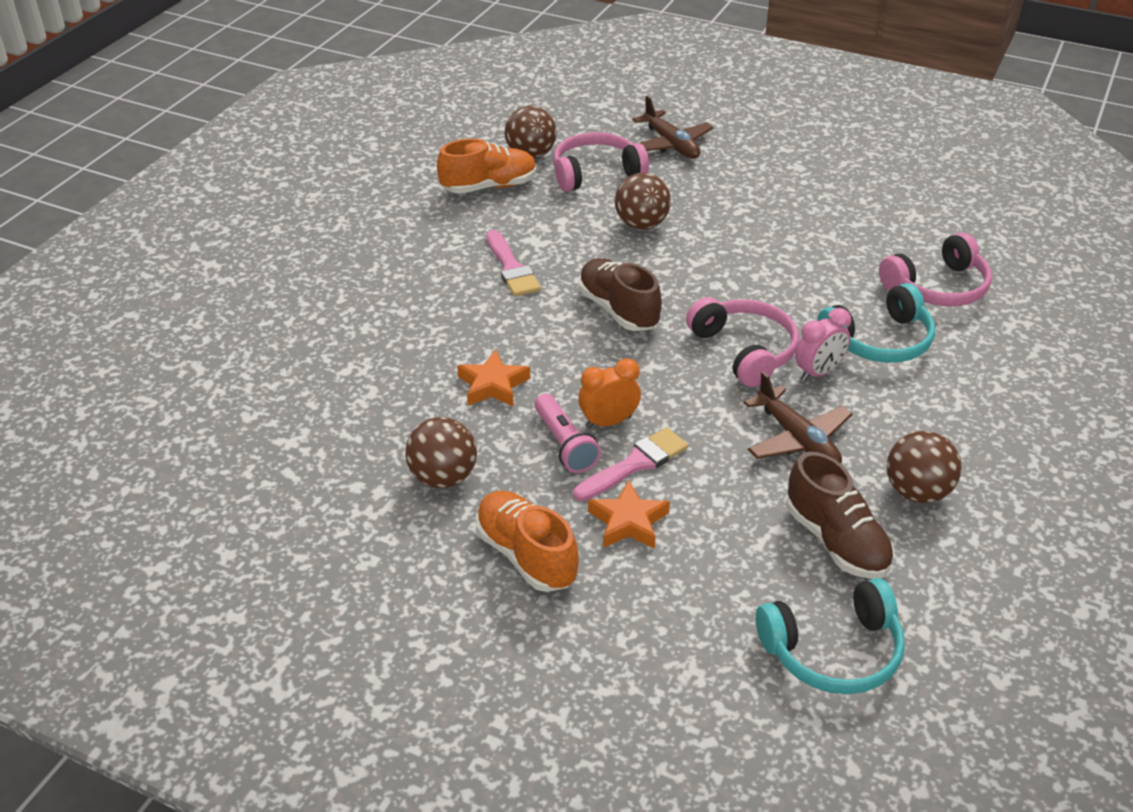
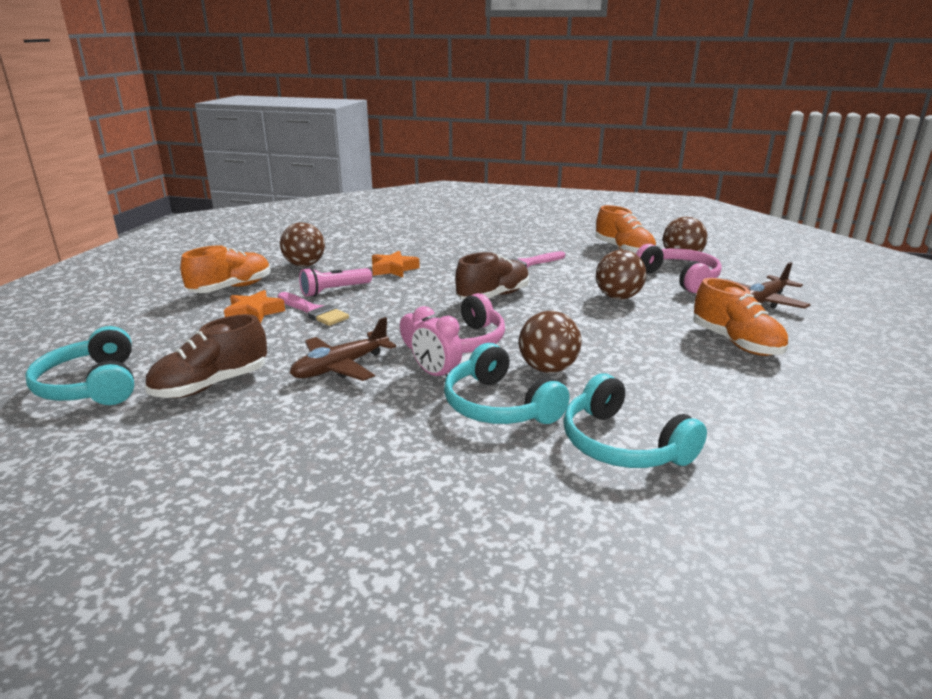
camera: 80 degrees right, 15 degrees down
(608, 422) = (359, 301): orange clock -> none
(764, 187) = (736, 343): none -> orange shoe
(917, 492) = (264, 424): brown ball -> brown ball (548, 369)
(938, 287) = (622, 444): pink headphones -> turquoise headphones

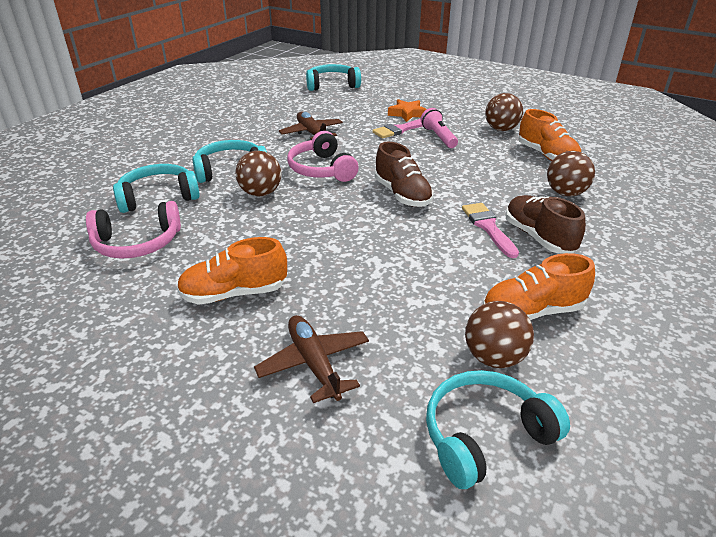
camera: 105 degrees right, 10 degrees up
(211, 385) = (313, 106): brown shoe -> brown shoe (538, 237)
(231, 288) = (454, 108): orange shoe -> orange shoe (546, 156)
(393, 269) = (484, 161): orange star -> none
(436, 375) = (281, 157): pink clock -> none
(618, 297) = (373, 259): brown ball -> brown ball (565, 193)
(679, 278) = (413, 323): pink headphones -> pink headphones (137, 243)
(744, 258) = (485, 435): none -> turquoise headphones

